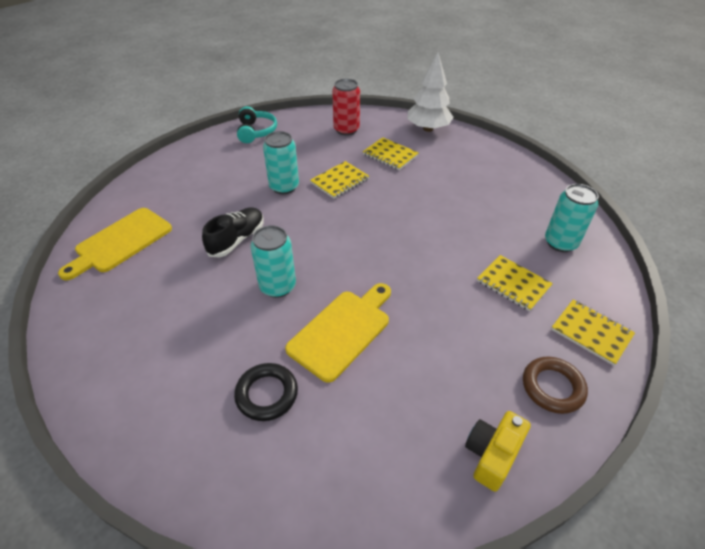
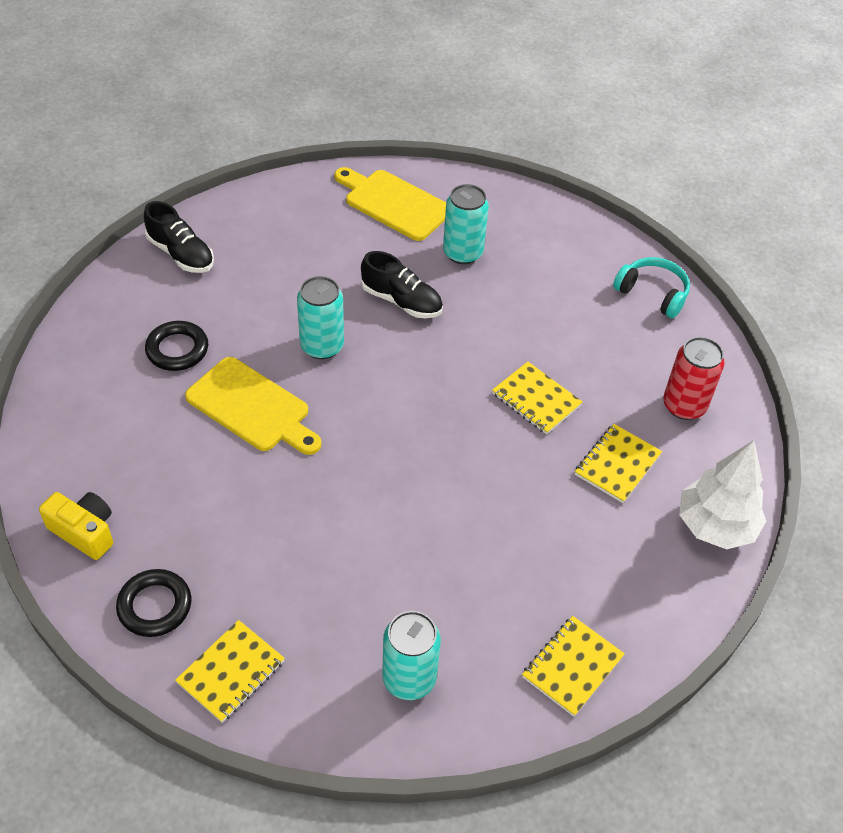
camera: 85 degrees right, 5 degrees up
(128, 402) = (181, 254): none -> black shoe
(256, 131) = (652, 293): turquoise headphones -> turquoise headphones turned 135 degrees counterclockwise
(284, 187) = (514, 337): turquoise can -> turquoise can (462, 253)
(513, 284) = (321, 595): yellow notebook -> yellow notebook (572, 667)
(552, 387) = (155, 606): brown ring -> black ring

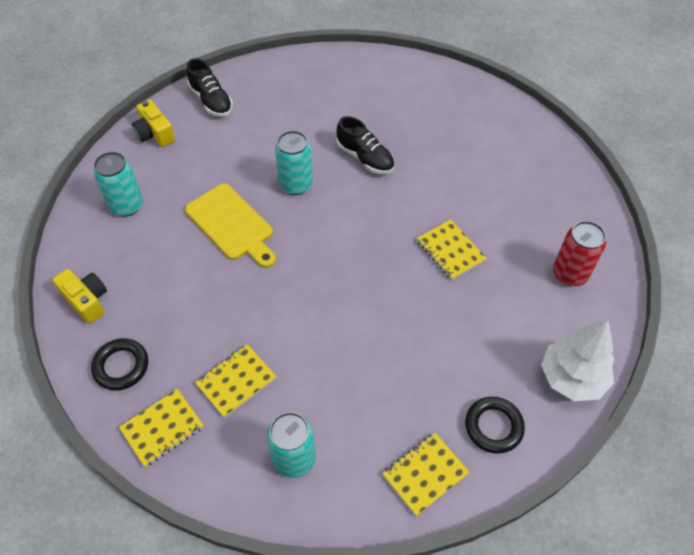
camera: 15 degrees right, 5 degrees up
(116, 306) = (155, 133): none -> yellow camera
(177, 349) = (189, 172): black ring -> black ring (493, 426)
(394, 203) = (378, 81): yellow cutting board -> none
(462, 253) = (422, 126): turquoise can -> turquoise can (126, 205)
(617, 465) = (503, 314): yellow notebook -> yellow notebook (236, 381)
(652, 293) = (566, 178): turquoise headphones -> none

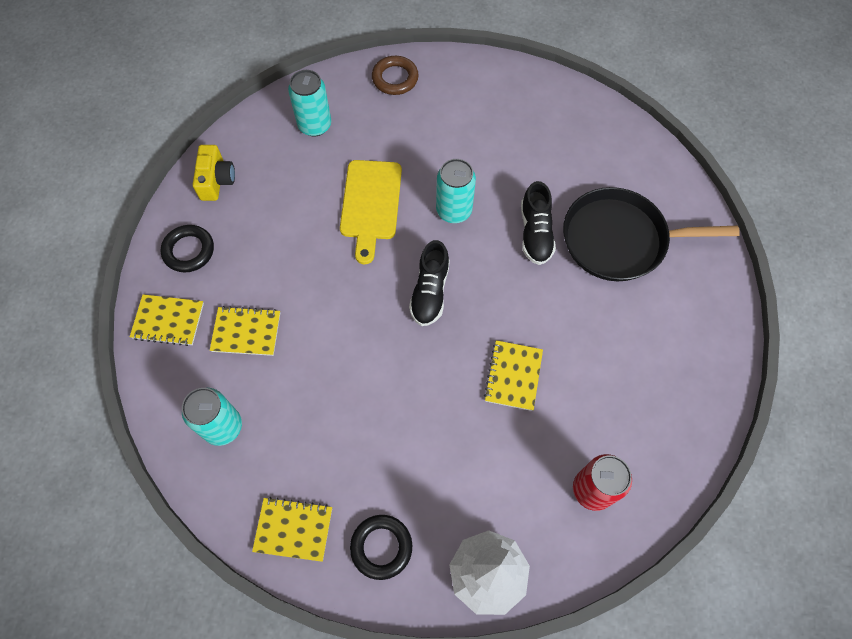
camera: 45 degrees right, 10 degrees up
(155, 133) = (395, 78): yellow camera -> brown ring
(211, 100) = (467, 81): black shoe -> black shoe (430, 292)
(420, 123) = (620, 240): none -> black pan

